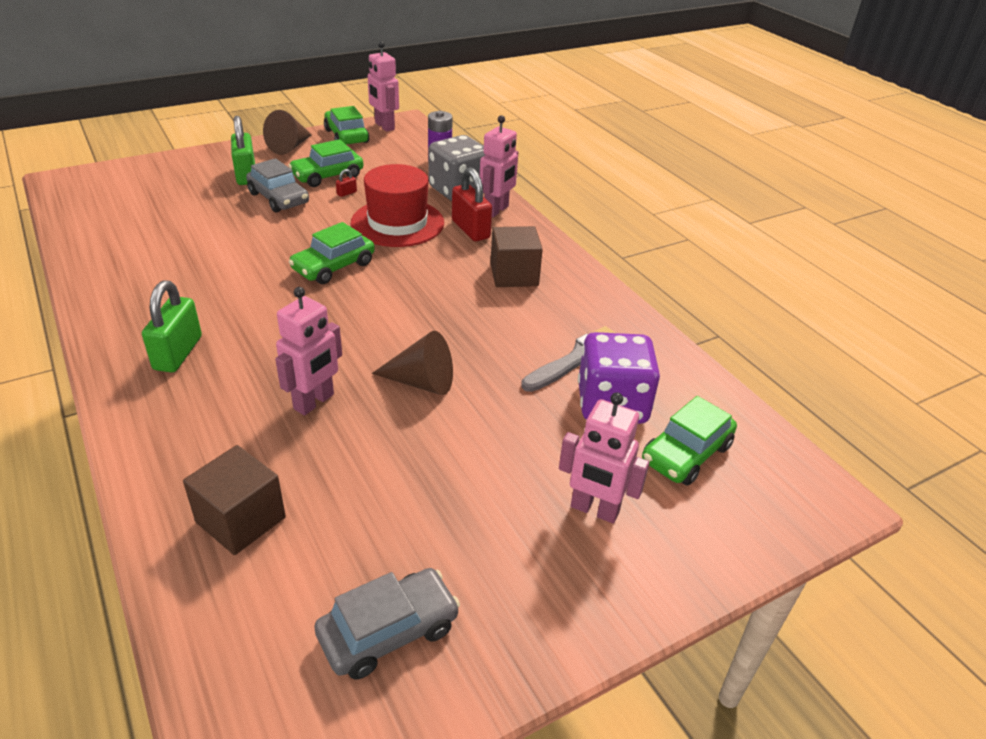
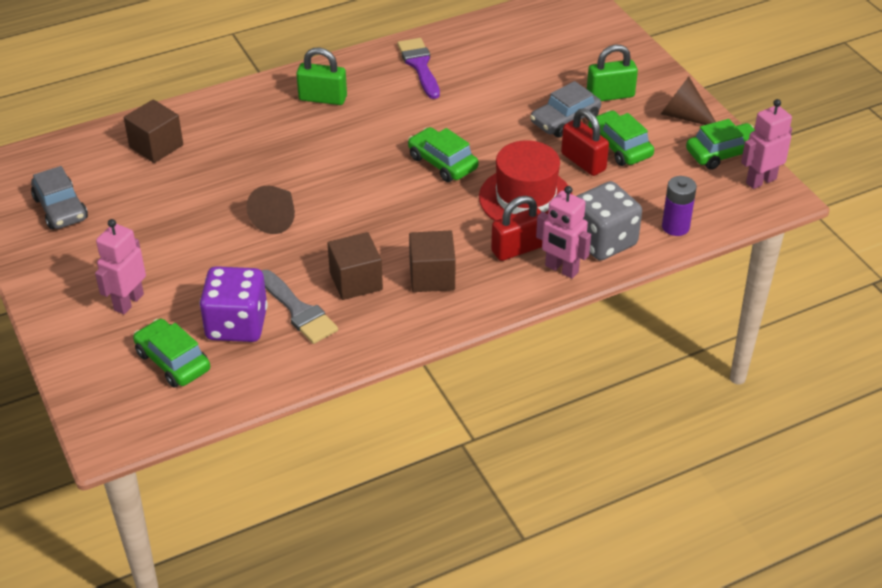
camera: 95 degrees right, 5 degrees up
(139, 279) = (419, 65): none -> purple brush
(314, 402) = (260, 166): pink robot -> none
(346, 193) = (583, 162): red padlock -> red padlock, size x2.38
(527, 321) = (356, 281): none -> brown cube

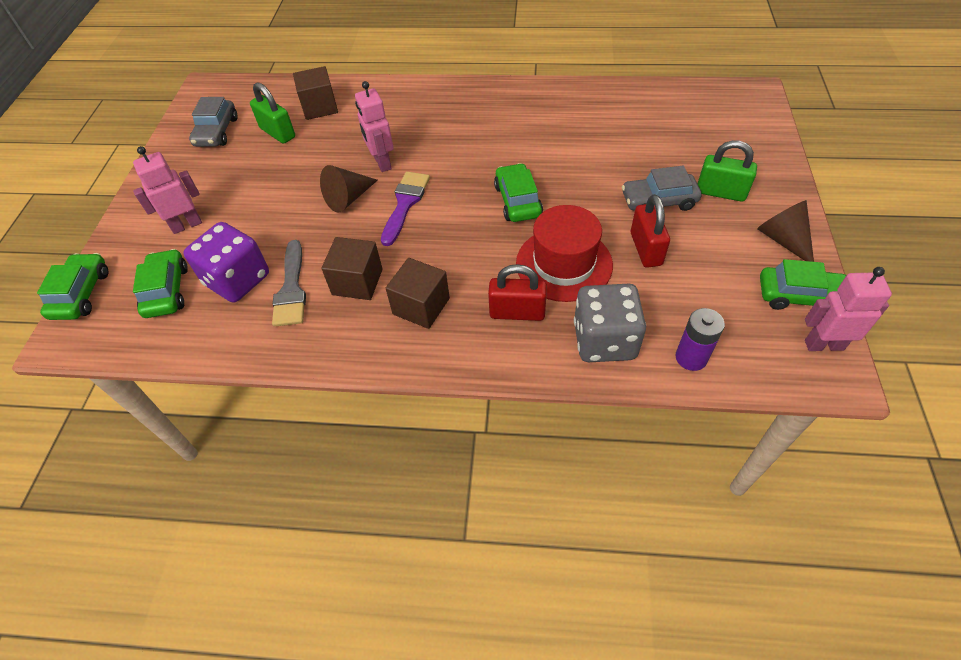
camera: 35 degrees right, 10 degrees up
(323, 98) = (469, 110): green padlock -> green padlock (277, 133)
(419, 65) = (567, 108): purple brush -> purple brush (405, 204)
(561, 269) = (541, 353): pink robot -> pink robot (382, 163)
(619, 147) = (693, 247): green car -> green car (81, 294)

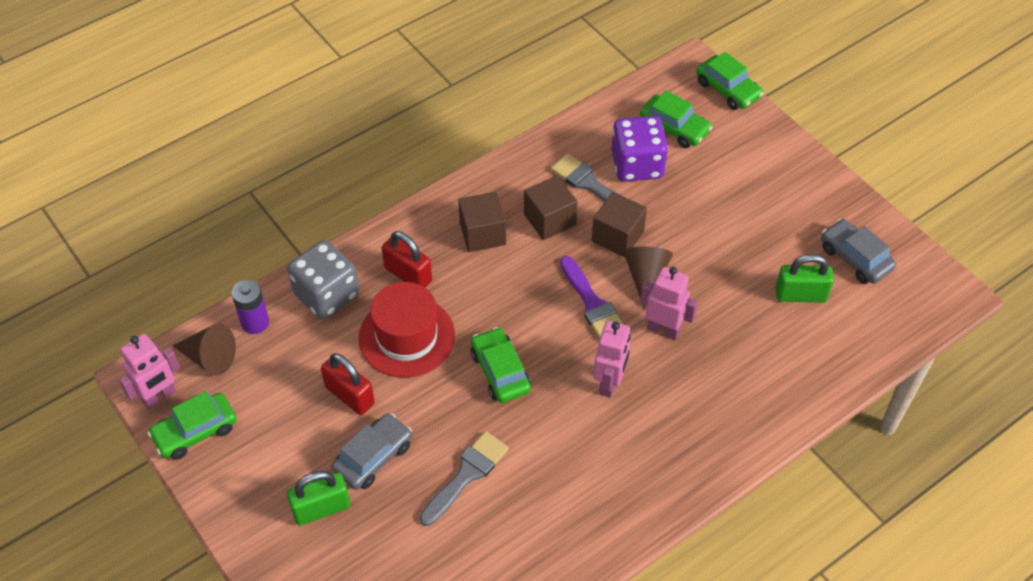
camera: 135 degrees right, 0 degrees up
(186, 225) = (737, 173): pink robot -> pink robot (609, 383)
(320, 107) = (807, 349): brown cube -> brown cube (617, 236)
(517, 201) = (500, 371): green car -> green car turned 150 degrees counterclockwise
(517, 312) = (408, 274): red padlock -> red padlock turned 75 degrees clockwise
(600, 158) = (466, 475): none -> grey brush
(783, 240) = (234, 486): brown cone -> brown cone (209, 358)

